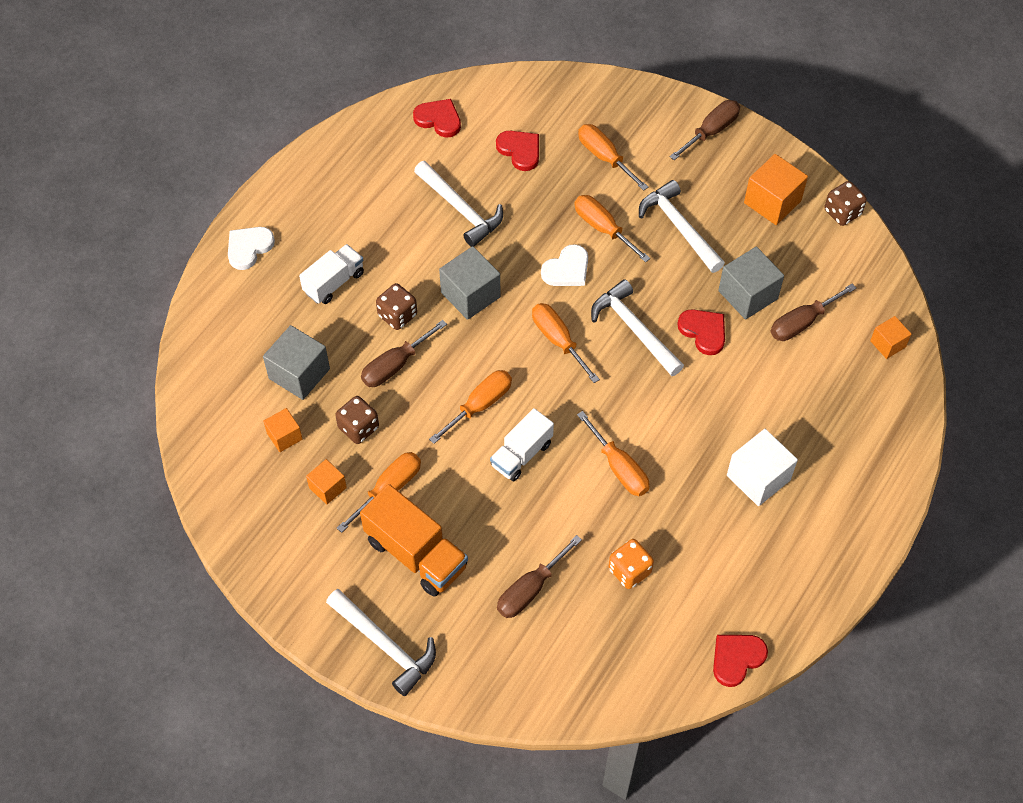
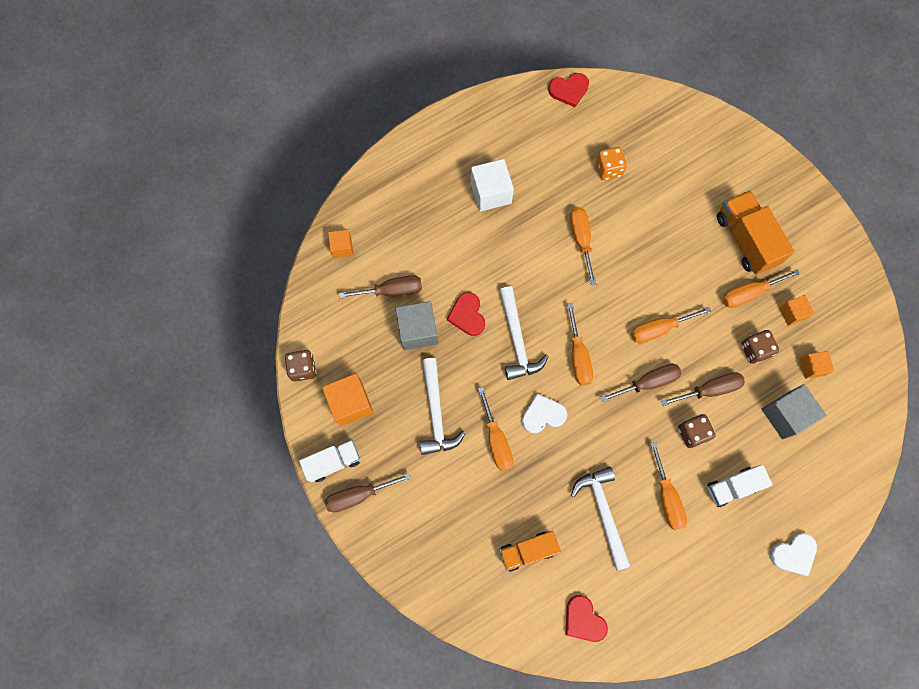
camera: 155 degrees left, 15 degrees up
(385, 645) = (787, 189): white hammer -> none
(470, 295) = (628, 426): grey cube -> none
(520, 151) = (528, 551): red heart -> orange truck
(521, 454) = (644, 278): white truck -> white truck (333, 462)
(530, 589) = (679, 184): brown screwdriver -> brown screwdriver (648, 382)
(604, 157) = (460, 510): orange screwdriver -> orange screwdriver (667, 497)

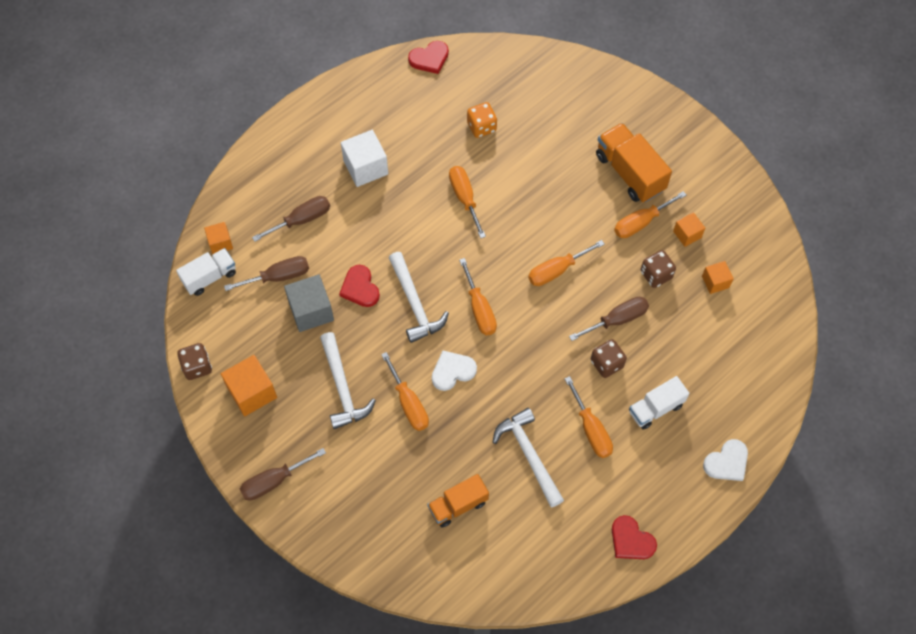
camera: 10 degrees left, 10 degrees down
(333, 462) = (242, 453): white truck -> white truck (210, 277)
(583, 620) = (526, 562): red heart -> red heart (631, 540)
(648, 382) = (554, 323): brown screwdriver -> brown screwdriver (301, 220)
(786, 415) = (697, 331): grey cube -> none

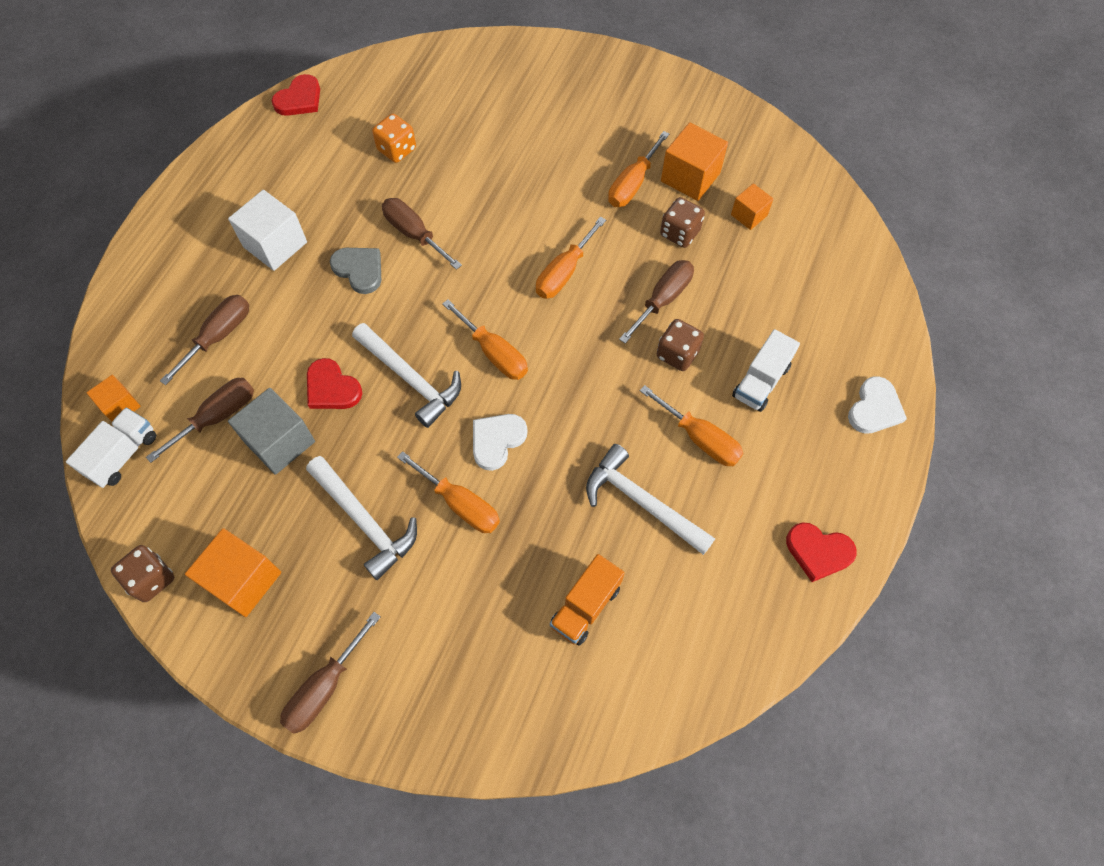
camera: 25 degrees left, 0 degrees up
(415, 210) = (359, 270): none -> grey heart
(464, 198) = (414, 234): orange screwdriver -> brown screwdriver
(630, 172) = (592, 136): orange truck -> none
(687, 234) = (690, 177): orange cube -> orange cube, size x1.70

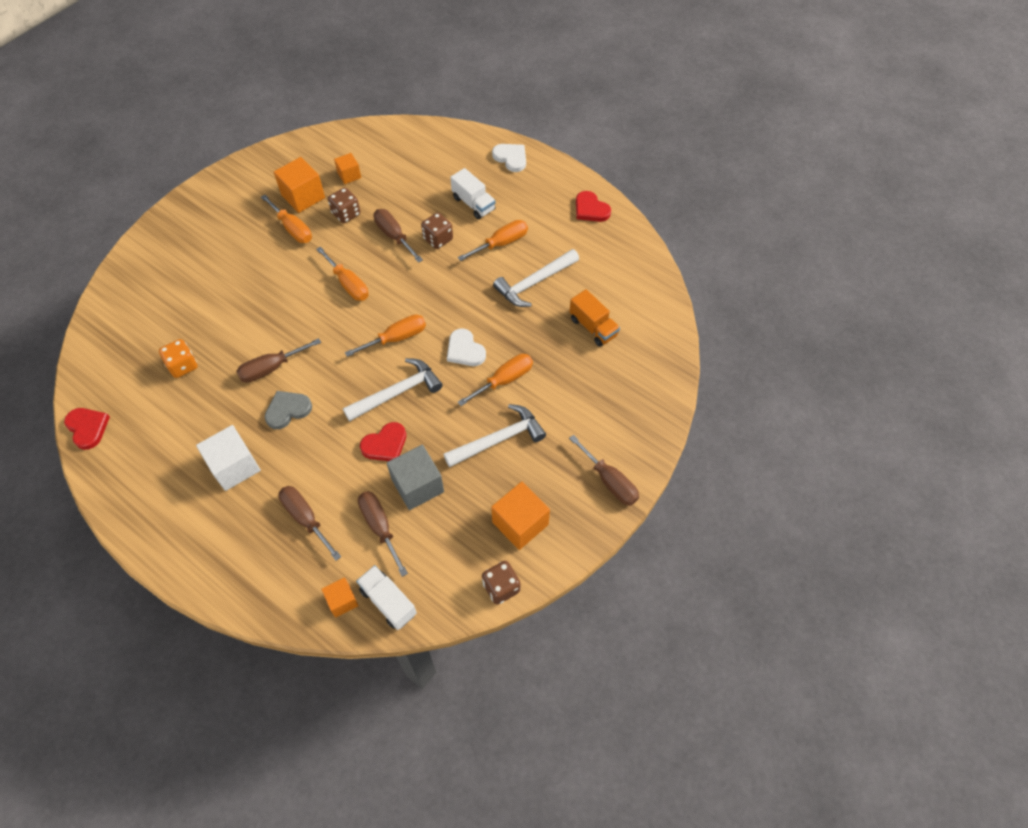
camera: 75 degrees left, 5 degrees down
(818, 552) = (590, 209): red heart -> red heart turned 105 degrees clockwise

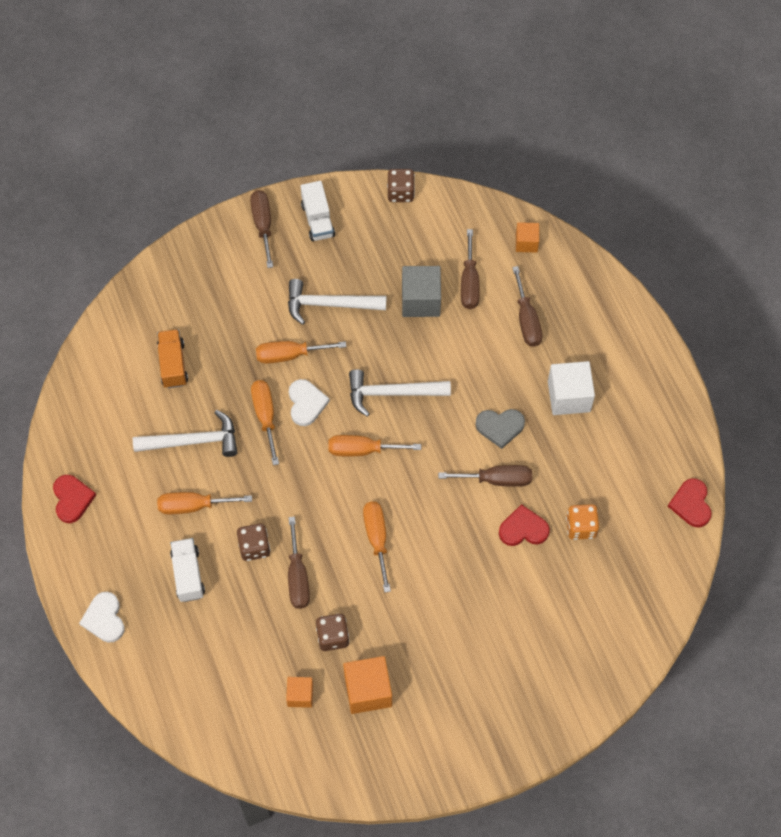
camera: 150 degrees left, 5 degrees up
(293, 229) = (401, 647): orange screwdriver -> orange screwdriver (265, 416)
(385, 444) = (429, 350): red heart -> red heart (523, 529)
(388, 602) = (491, 225): white truck -> white truck (318, 220)
(520, 523) = (356, 230): orange cube -> none

